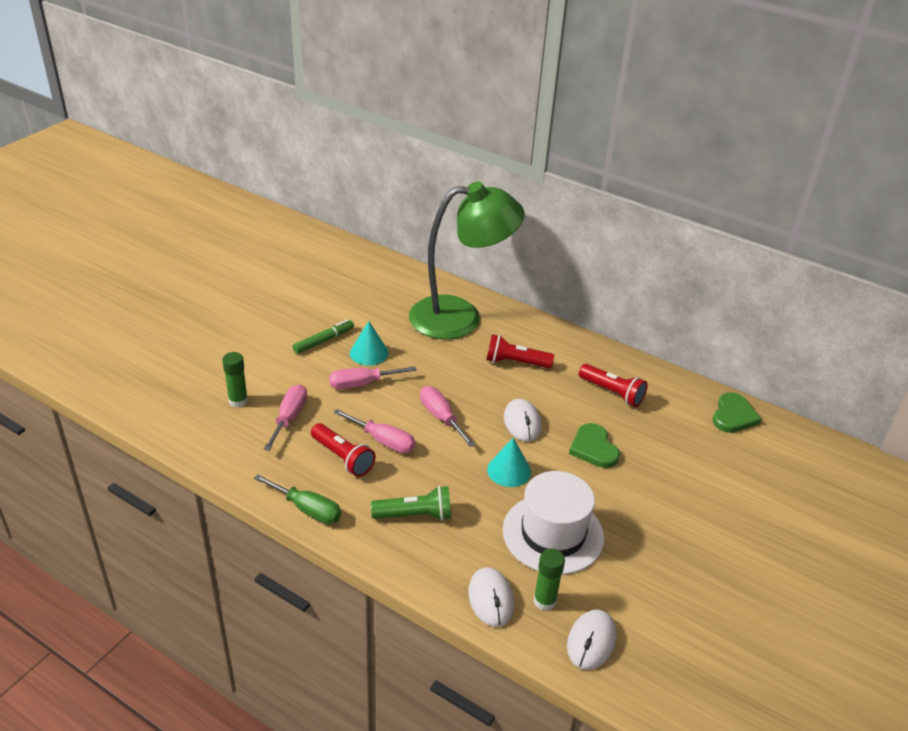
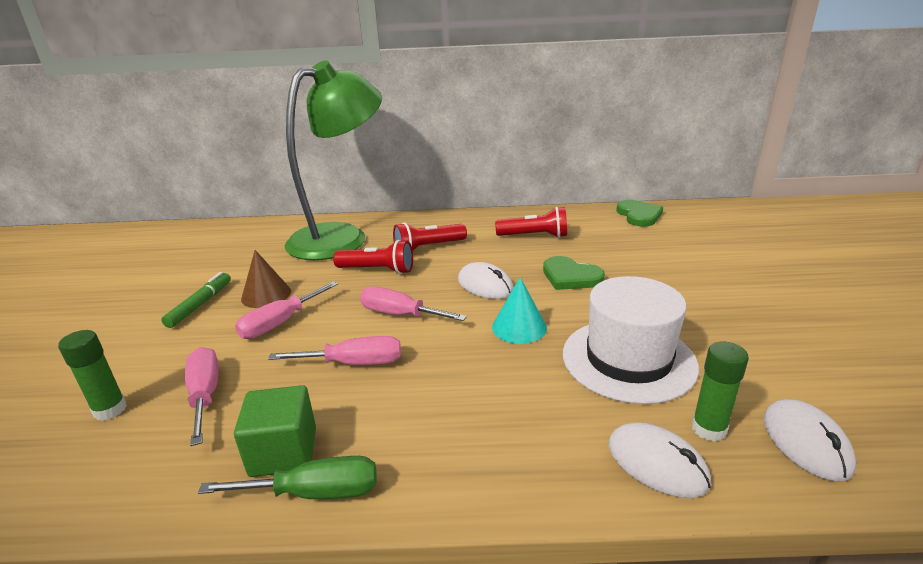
camera: 30 degrees left, 10 degrees down
(307, 478) = (283, 452): none -> green cube
(343, 458) = (317, 404): red flashlight -> red flashlight (378, 270)
(369, 353) = (266, 295): turquoise cone -> brown cone
(415, 515) = (468, 420): green flashlight -> none

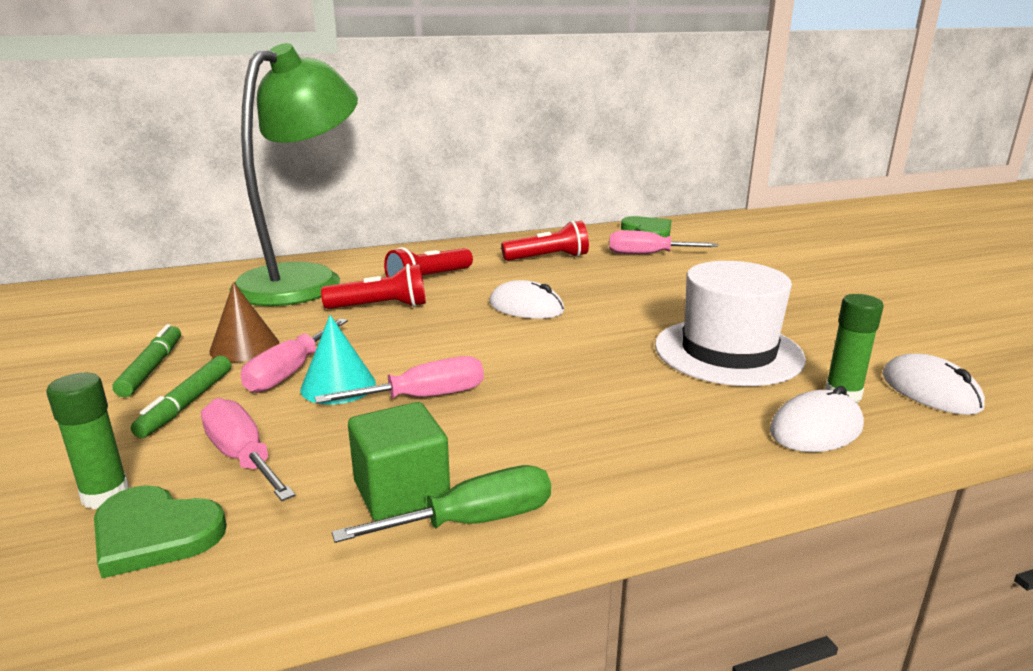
camera: 20 degrees left, 5 degrees down
(201, 340) = (186, 404): none -> green marker
(400, 314) = (444, 345): pink screwdriver -> pink screwdriver (647, 254)
(519, 327) = (594, 339): turquoise cone -> turquoise cone (338, 386)
(570, 276) = (616, 290): green heart -> green heart (155, 534)
(657, 463) = (816, 429): white mouse -> white mouse turned 60 degrees counterclockwise

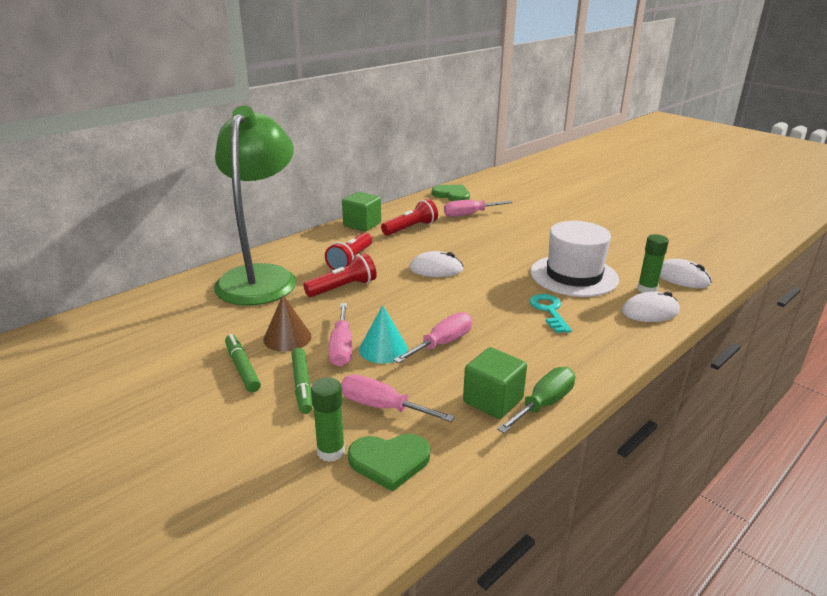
camera: 25 degrees left, 5 degrees up
(491, 245) = (362, 224): none -> green cube
(634, 390) = (549, 311): none -> turquoise key
(816, 429) = (650, 312): white mouse -> white mouse turned 45 degrees clockwise

